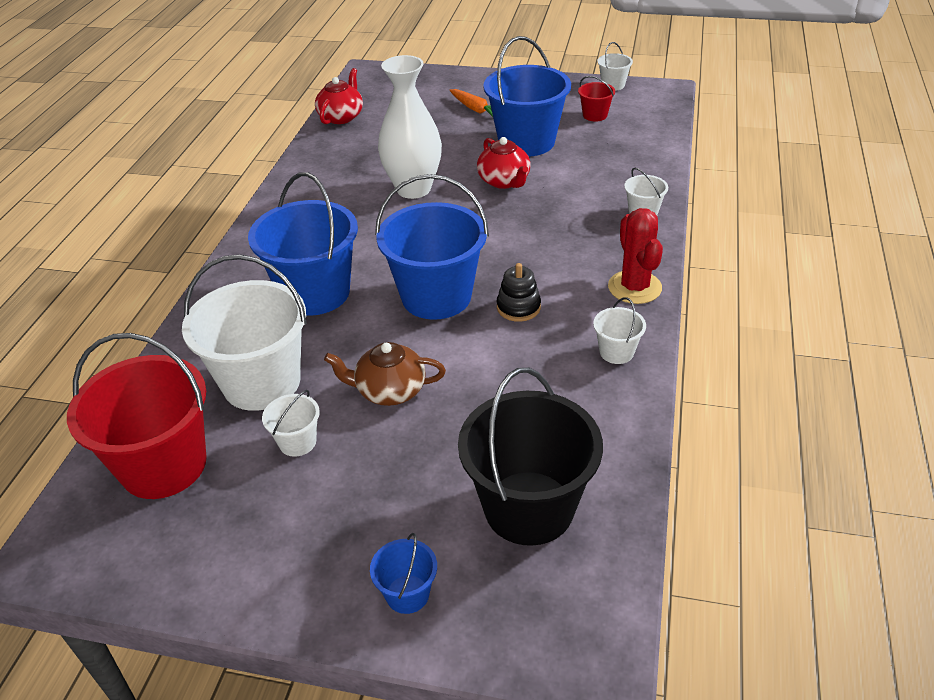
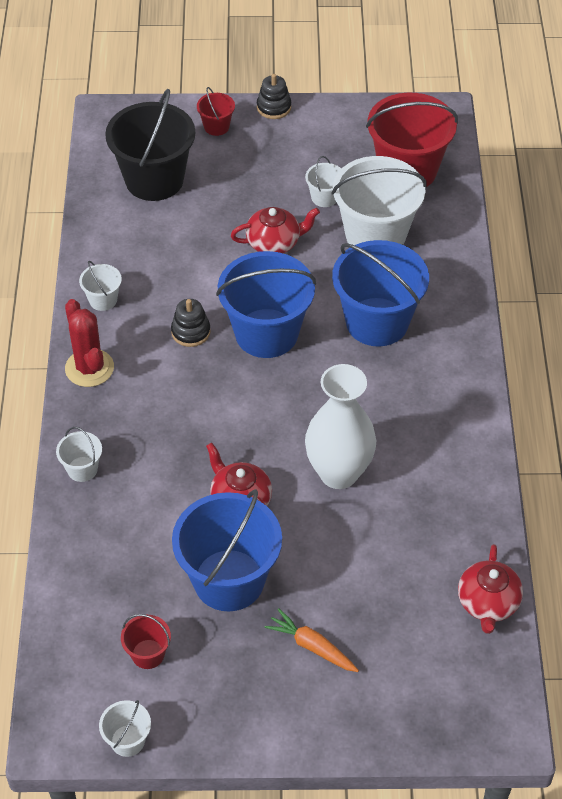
camera: 165 degrees right, 10 degrees up
(298, 619) = (274, 107): none -> black stacking toy
(389, 390) = (274, 243): brown teapot -> red teapot
(407, 594) = (216, 126): blue bucket -> red bucket

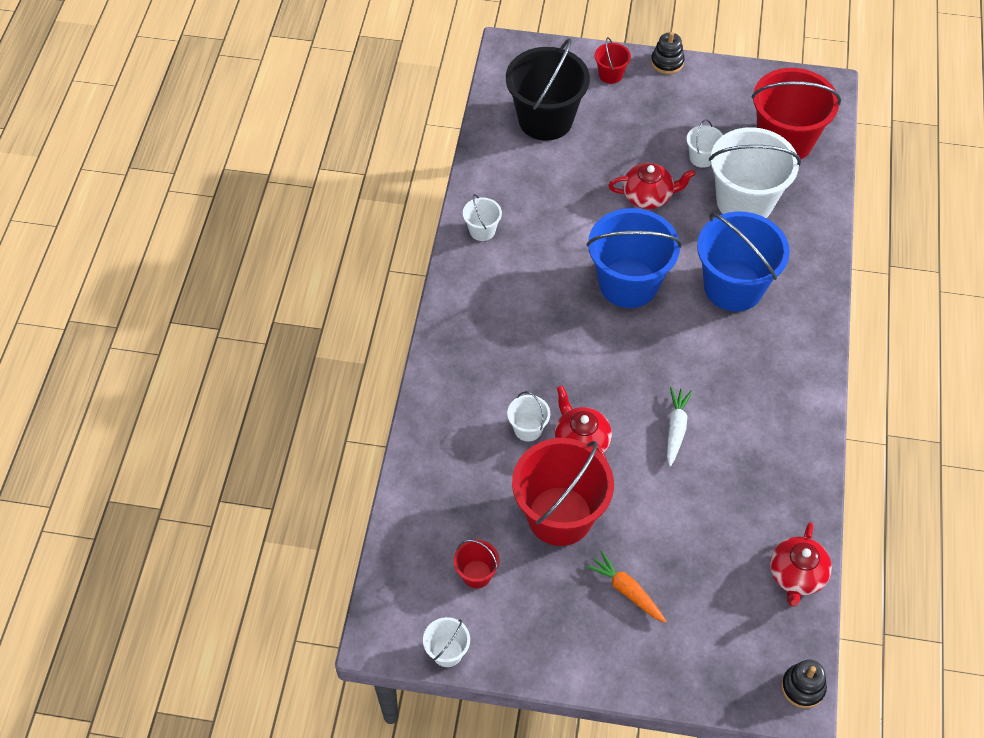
camera: 10 degrees right, 5 degrees up
(82, 469) = (441, 390): white bucket -> white bucket (528, 429)
(89, 368) = (461, 294): red cactus -> none
(190, 332) = (558, 272): black stacking toy -> black stacking toy (803, 687)
(229, 580) = (559, 516): blue bucket -> red bucket
(338, 473) = (676, 429): white vase -> white carrot

